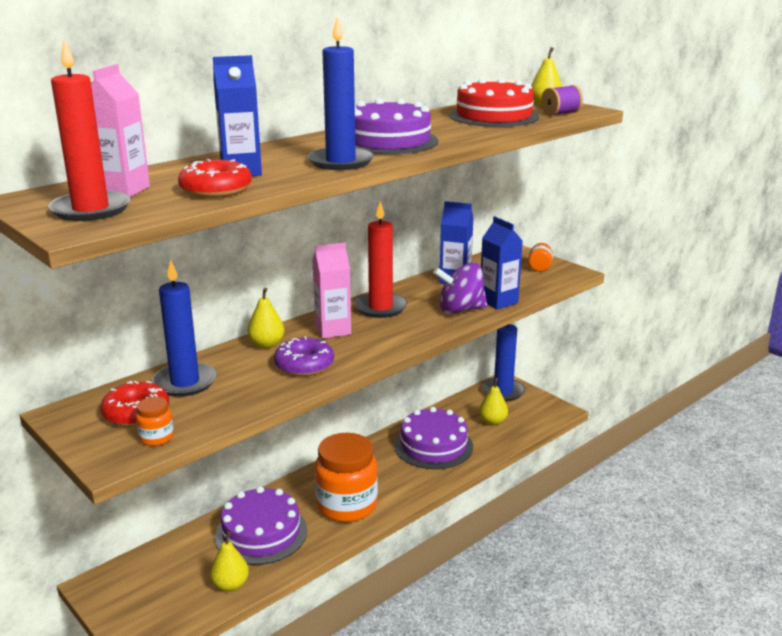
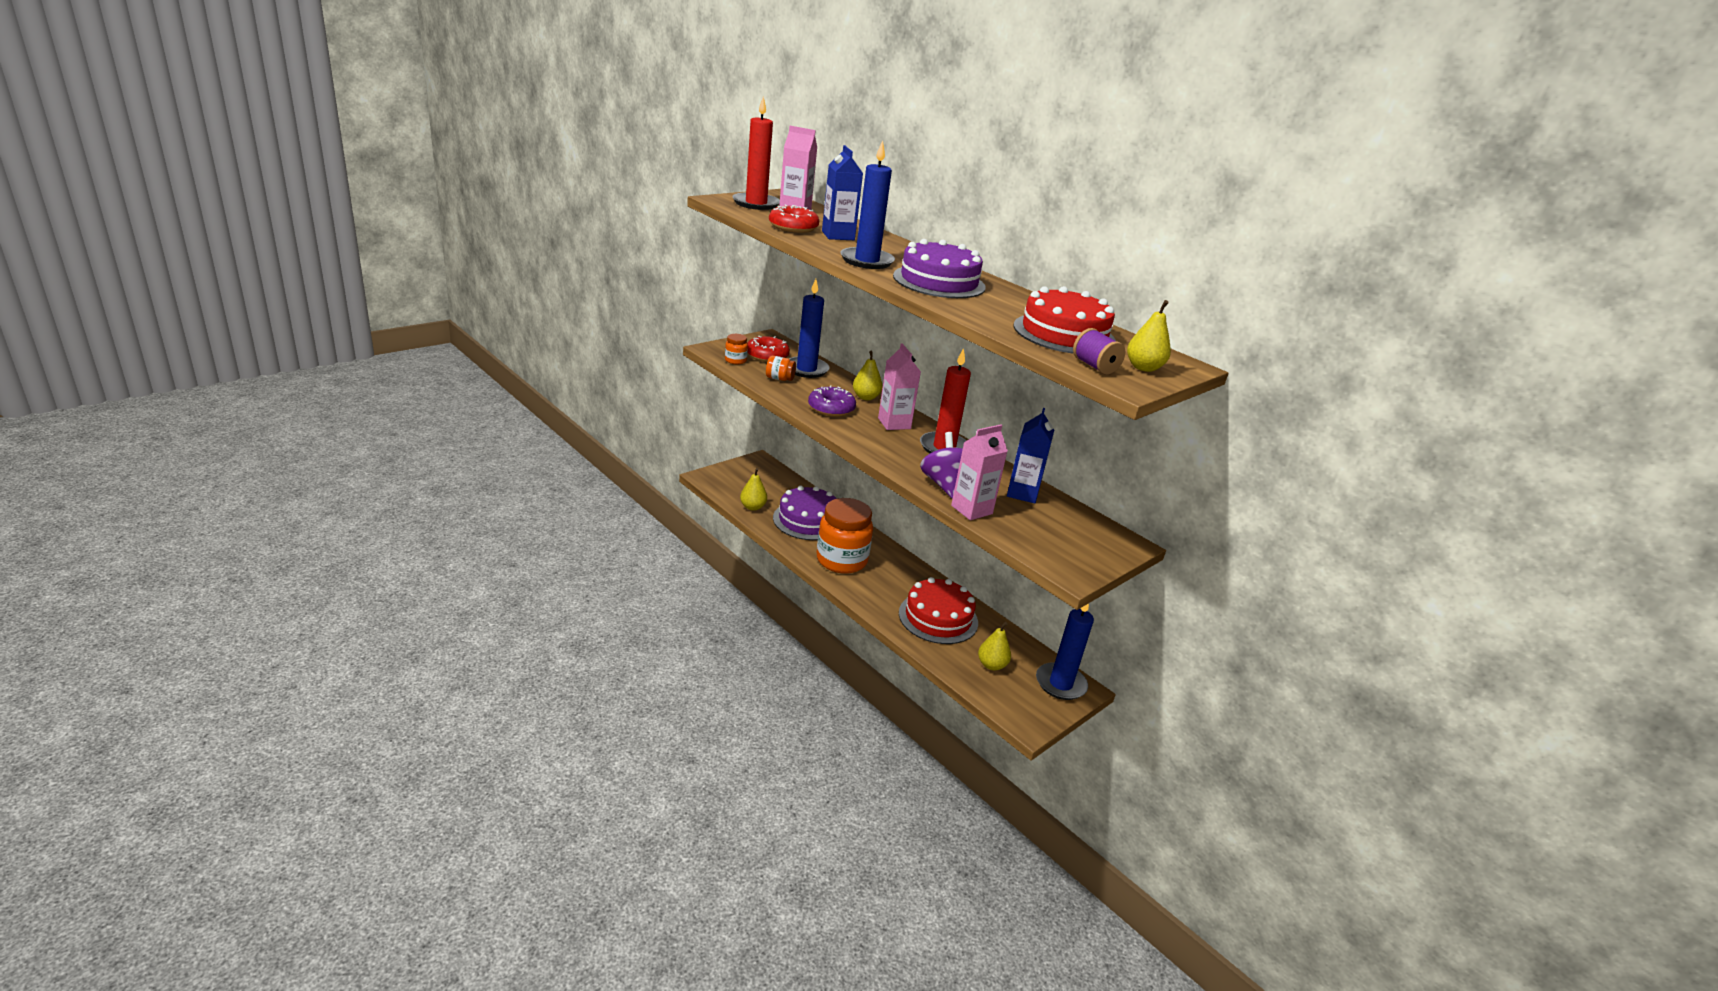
camera: 85 degrees right, 5 degrees up
(433, 446) = (938, 617): purple cake -> red cake
(498, 301) = (971, 510): blue carton -> pink carton
(539, 267) = (1079, 553): orange jar -> orange jar (779, 379)

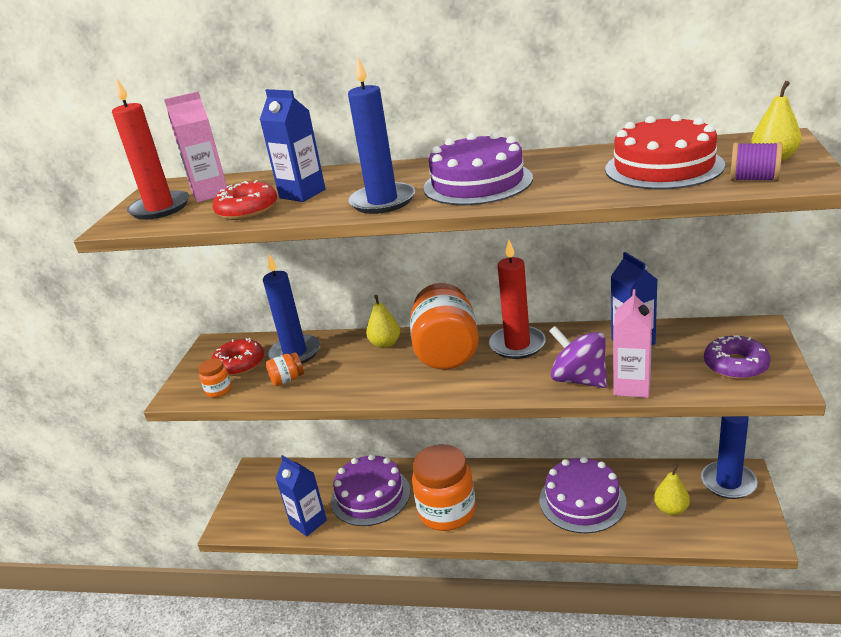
camera: 30 degrees left, 0 degrees up
(753, 507) = (308, 522): yellow pear -> blue carton
(831, 408) = (377, 376): purple donut -> purple donut (735, 365)
(894, 423) = (446, 352): pink carton -> orange jar
(938, 617) = (582, 500): red cake -> purple cake

